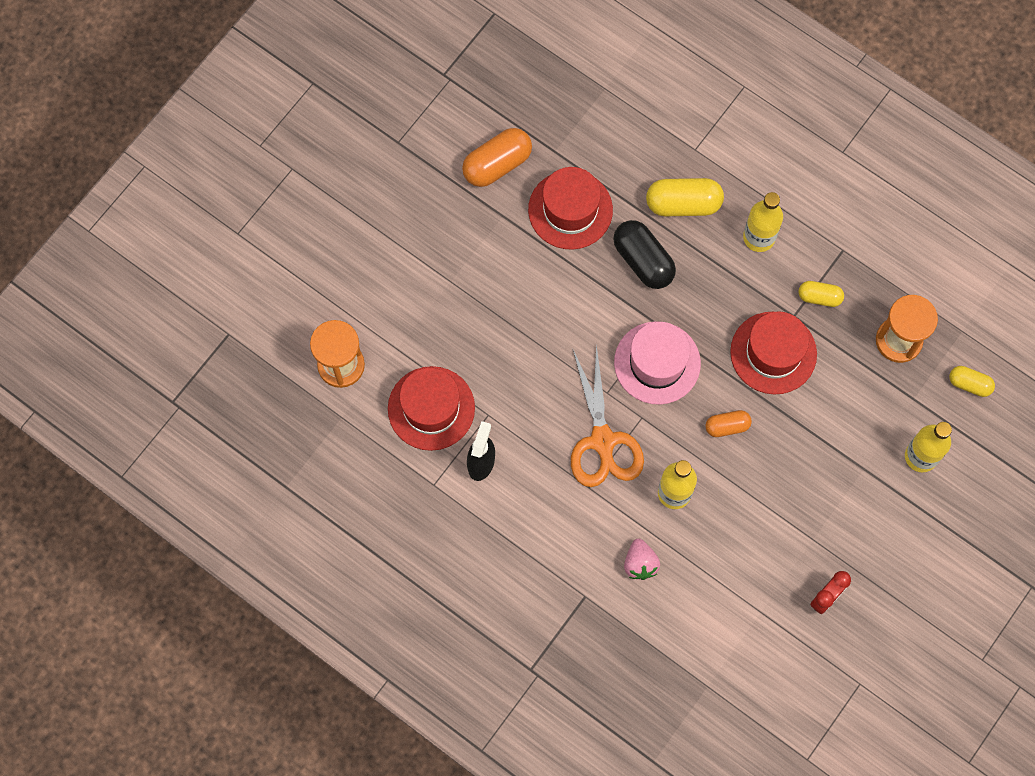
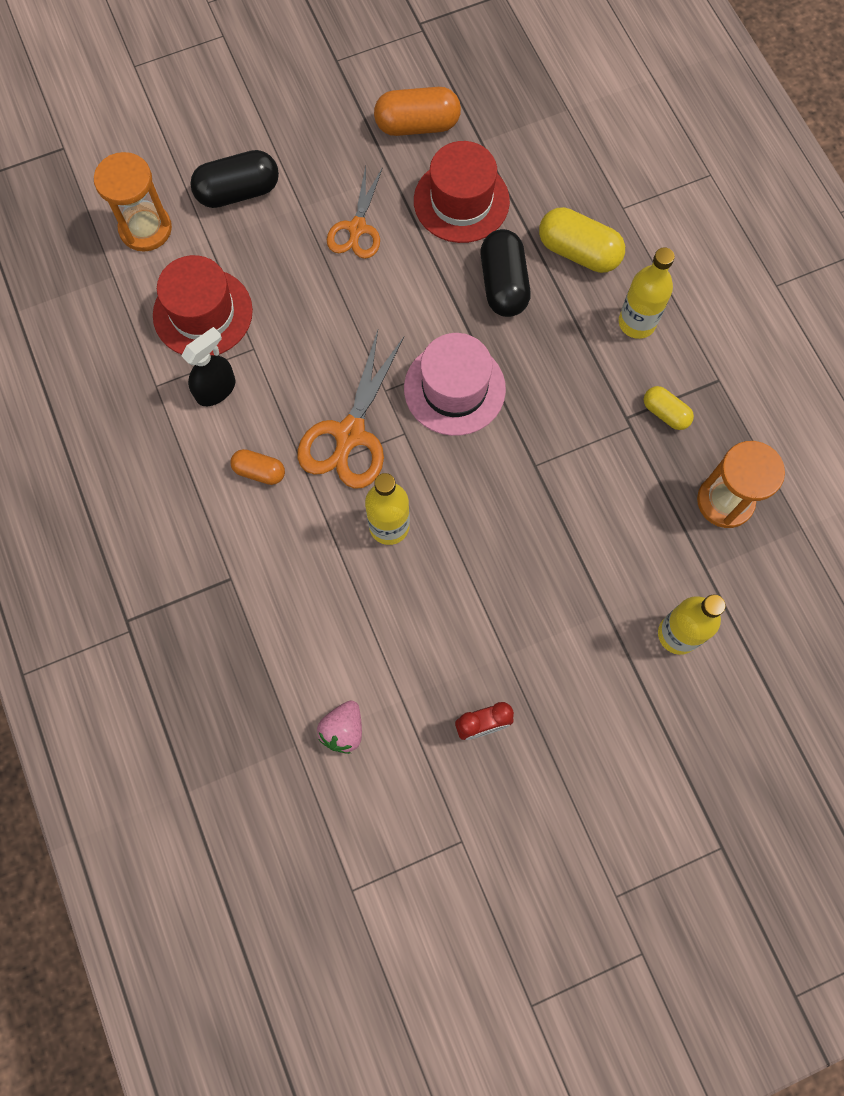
camera: 30 degrees right, 0 degrees up
(393, 295) = (238, 192): none -> black capsule
(505, 276) = (357, 229): none -> orange scissors
(640, 563) = (308, 577): pink strawberry -> pink strawberry (343, 730)
(727, 426) = (487, 489): orange capsule -> orange capsule (259, 471)
(773, 353) = (582, 442): red hat -> none
(969, 384) = (777, 588): yellow capsule -> none

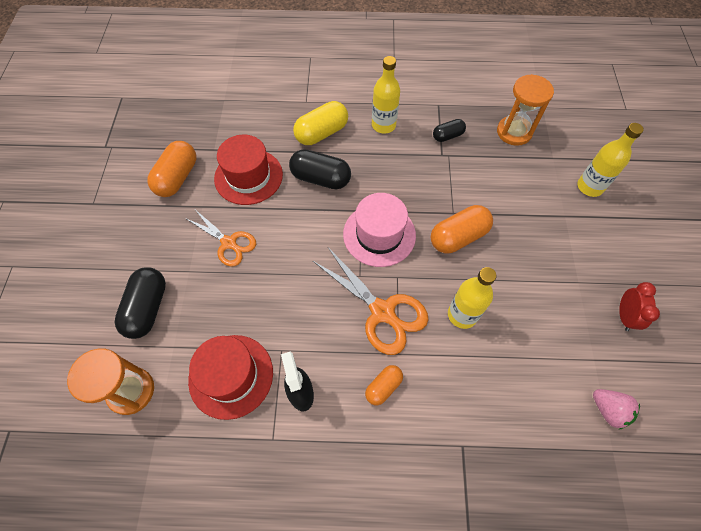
camera: 65 degrees left, 10 degrees down
(499, 484) = (458, 237): none -> orange capsule
(665, 413) = (447, 136): yellow capsule -> black capsule

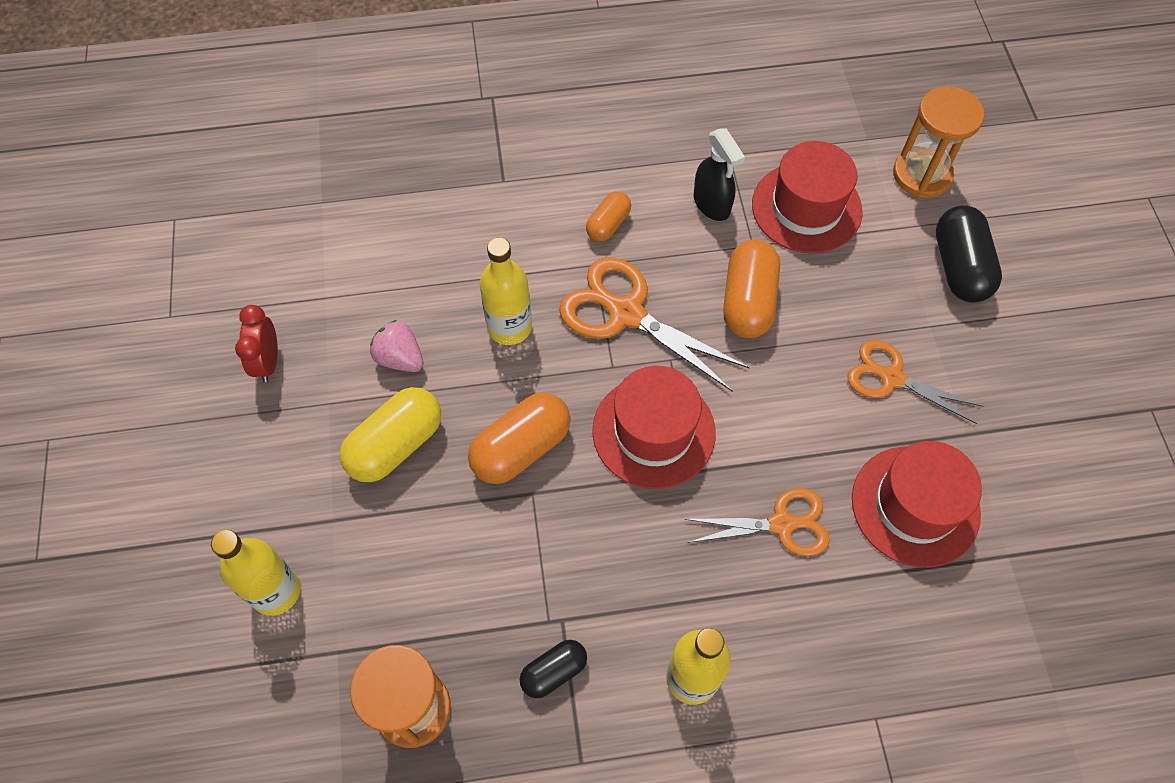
camera: 170 degrees right, 0 degrees up
(177, 178) = (1040, 482): orange capsule -> orange capsule (748, 301)
(320, 178) = (783, 524): black capsule -> orange scissors
(321, 133) = (814, 633): yellow capsule -> yellow capsule (396, 445)
(379, 234) = (653, 431): pink hat -> red hat
(608, 410) = (318, 242): pink strawberry -> pink strawberry (400, 358)

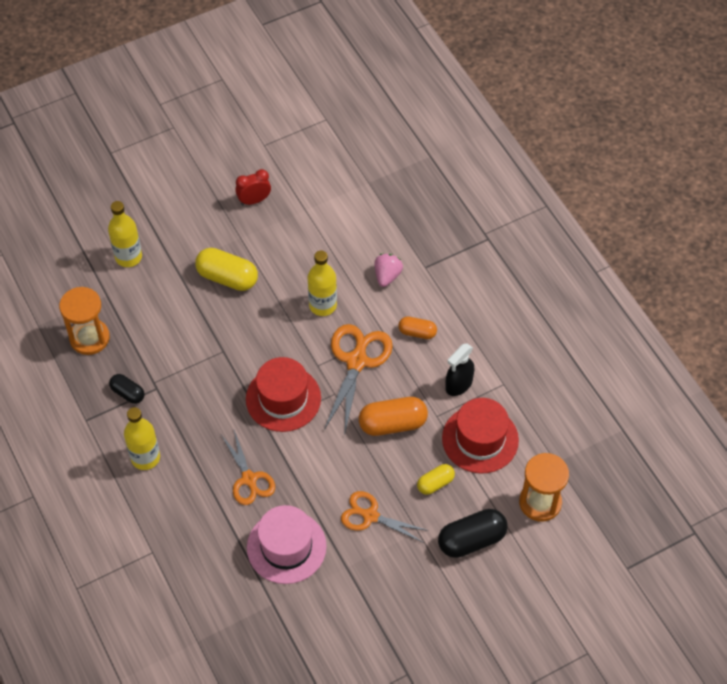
camera: 70 degrees right, 5 degrees down
(400, 358) = (281, 260): pink strawberry -> pink strawberry (387, 276)
(521, 448) = (248, 337): orange capsule -> none
(860, 281) = (435, 483): none -> yellow capsule
(890, 377) = (369, 516): orange scissors -> orange scissors turned 75 degrees counterclockwise
(915, 506) = (286, 547): red hat -> pink hat

